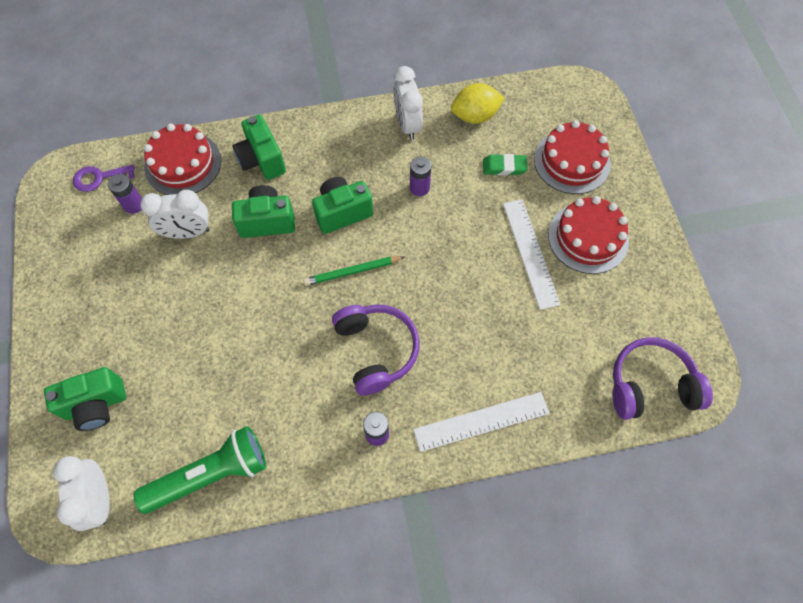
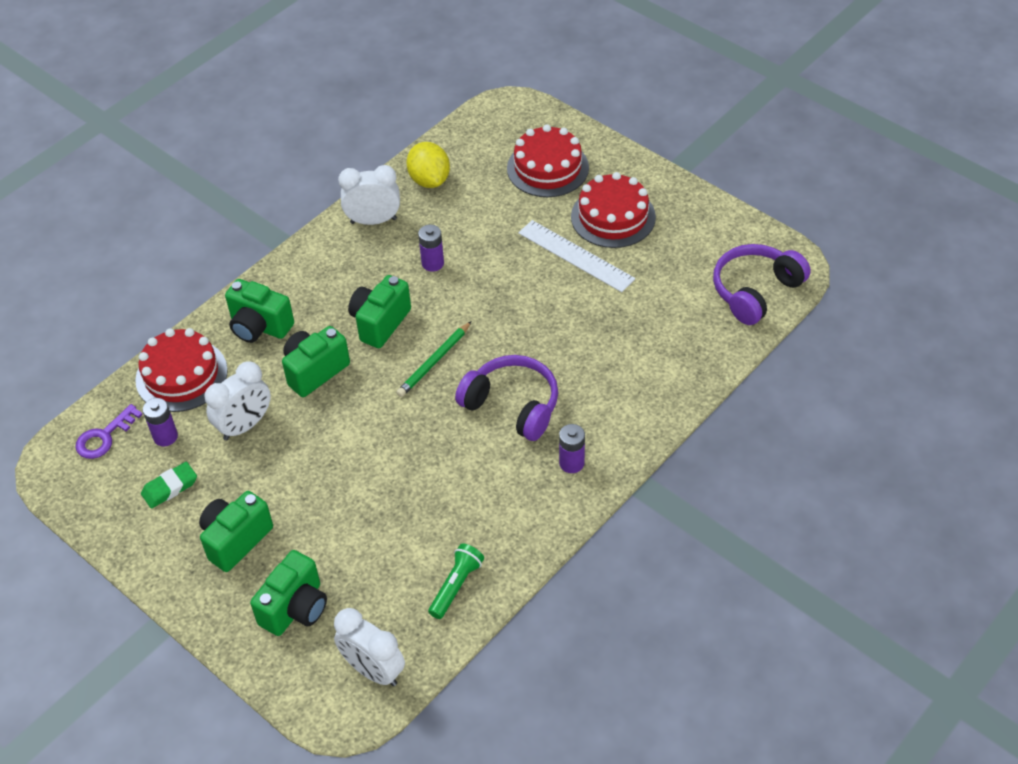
camera: 35 degrees left, 15 degrees down
(107, 320) = (236, 540): none -> green camera
(210, 474) = (456, 586): green flashlight -> green flashlight, size x0.57
(407, 124) = (373, 221): white clock -> white clock turned 135 degrees clockwise
(475, 116) = (429, 180): yellow lemon -> yellow lemon turned 60 degrees counterclockwise
(481, 421) = (648, 399): white ruler -> none
(504, 167) = (493, 205): green eraser -> green eraser (170, 487)

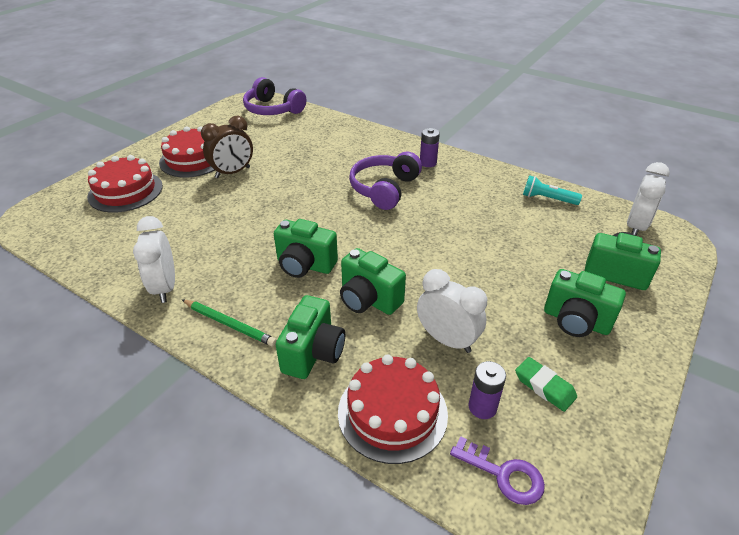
camera: 100 degrees left, 10 degrees down
(429, 180) = (116, 256): yellow lemon -> none
(432, 263) = (231, 242): purple battery -> none
(434, 361) = (347, 229): green pencil -> green pencil (229, 324)
(456, 586) = (547, 199): green flashlight -> turquoise flashlight
(575, 256) = (232, 172): white ruler -> brown clock

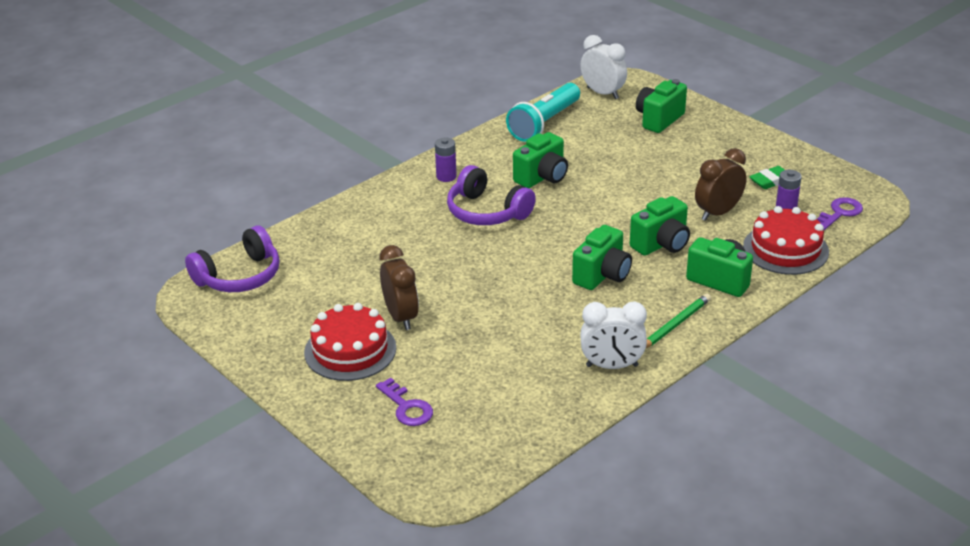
camera: 75 degrees left, 5 degrees down
(125, 191) = (407, 407): red cake -> purple key
(447, 340) = (718, 213): white clock -> brown clock
(547, 199) = (544, 123): turquoise flashlight -> turquoise flashlight, size x1.77
(576, 321) = (709, 152): green camera -> green camera (542, 177)

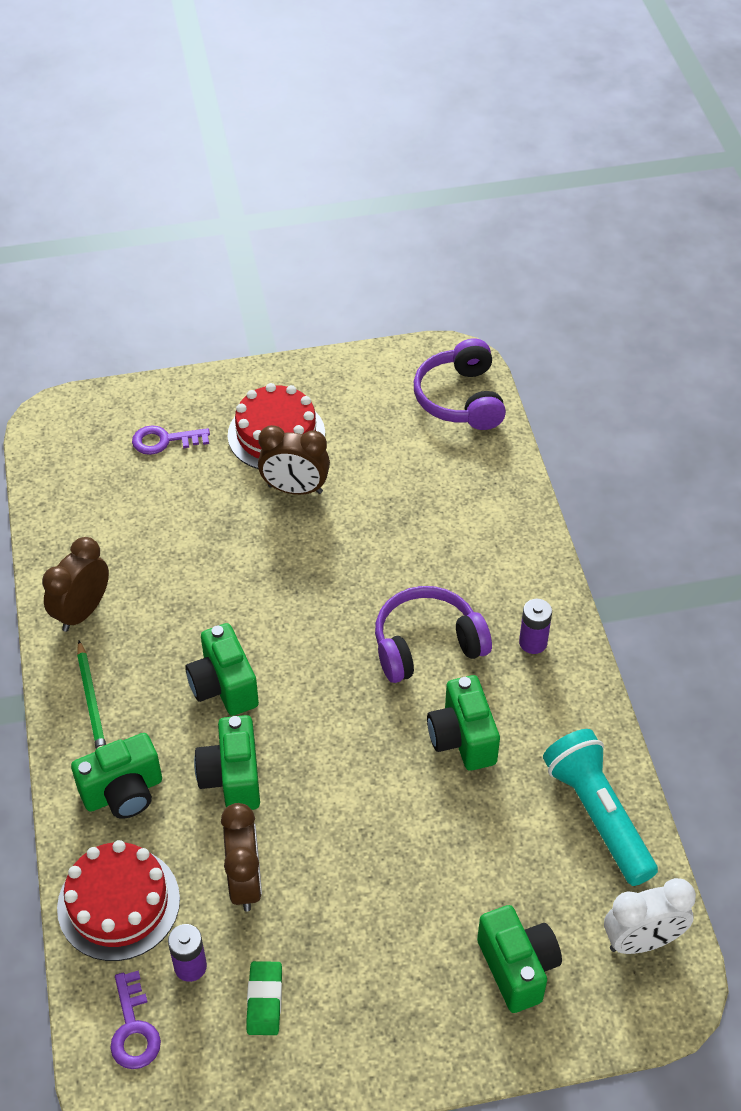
camera: 120 degrees right, 15 degrees up
(612, 366) = (82, 612): white clock -> brown clock

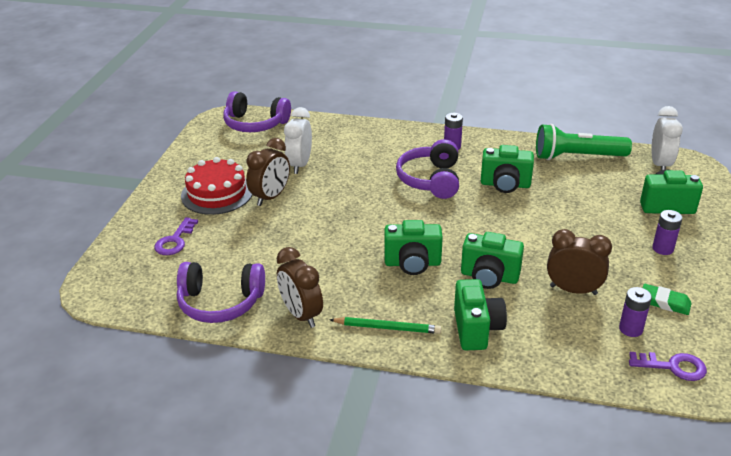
camera: 65 degrees left, 15 degrees down
(74, 531) = (220, 302): none -> purple headphones
(118, 903) = (569, 352): red cake -> none
(385, 488) = (300, 165): none -> white clock
(394, 980) = (662, 248): none -> purple battery
(597, 815) = (577, 157): turquoise flashlight -> green flashlight

